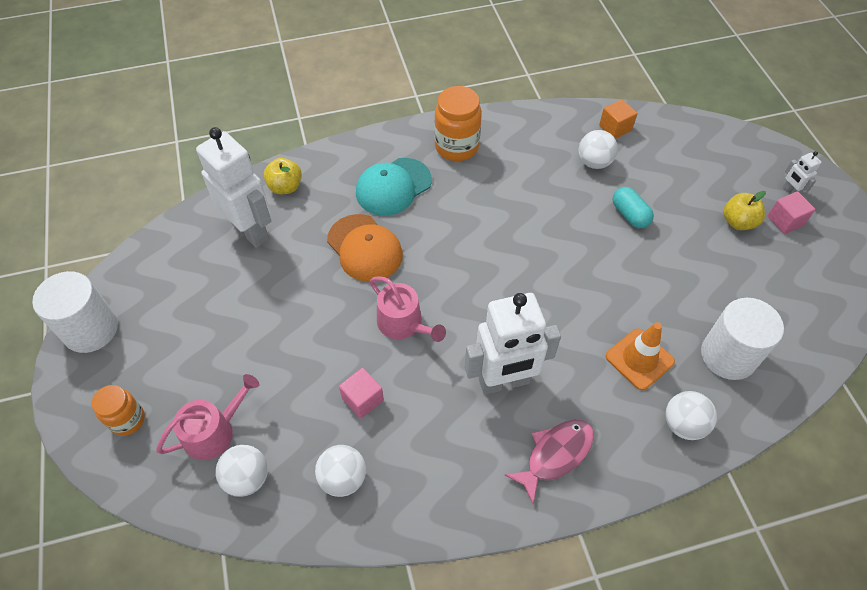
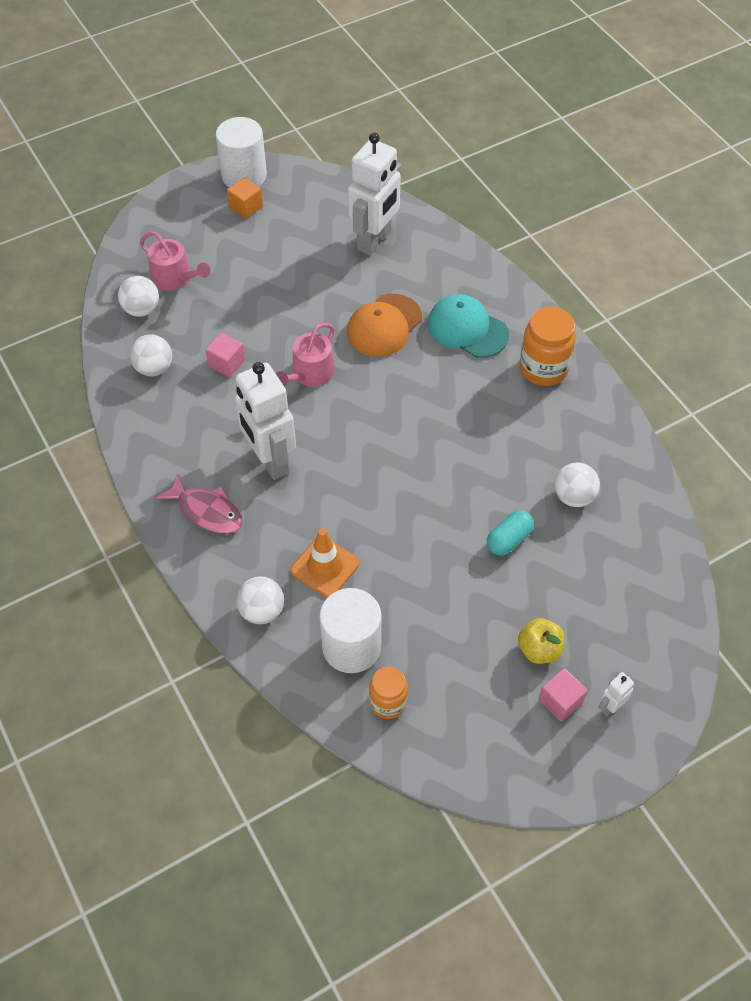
camera: 75 degrees right, 0 degrees up
(127, 420) = (173, 225): orange jar -> orange jar (388, 702)
(285, 187) = (435, 249): yellow apple -> none
(615, 128) = (638, 511): orange cube -> orange cube (246, 207)

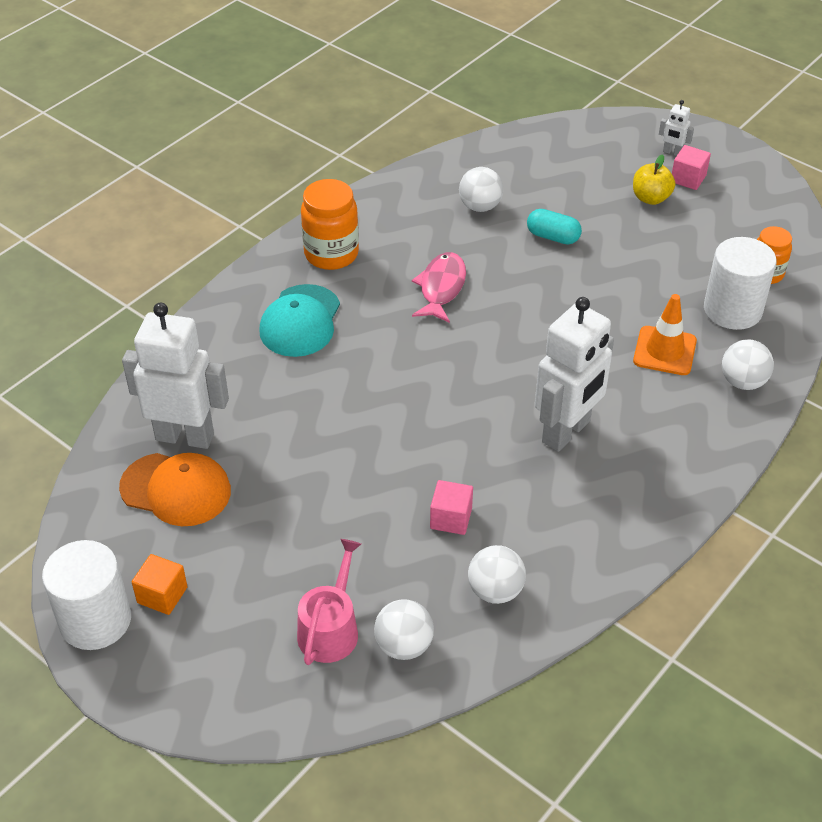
camera: 110 degrees left, 10 degrees down
(207, 511) = (662, 464): pink fish -> pink fish (441, 288)
(310, 374) = (429, 435): pink watering can -> none
(384, 325) = (325, 390): orange cap -> orange cap (176, 489)

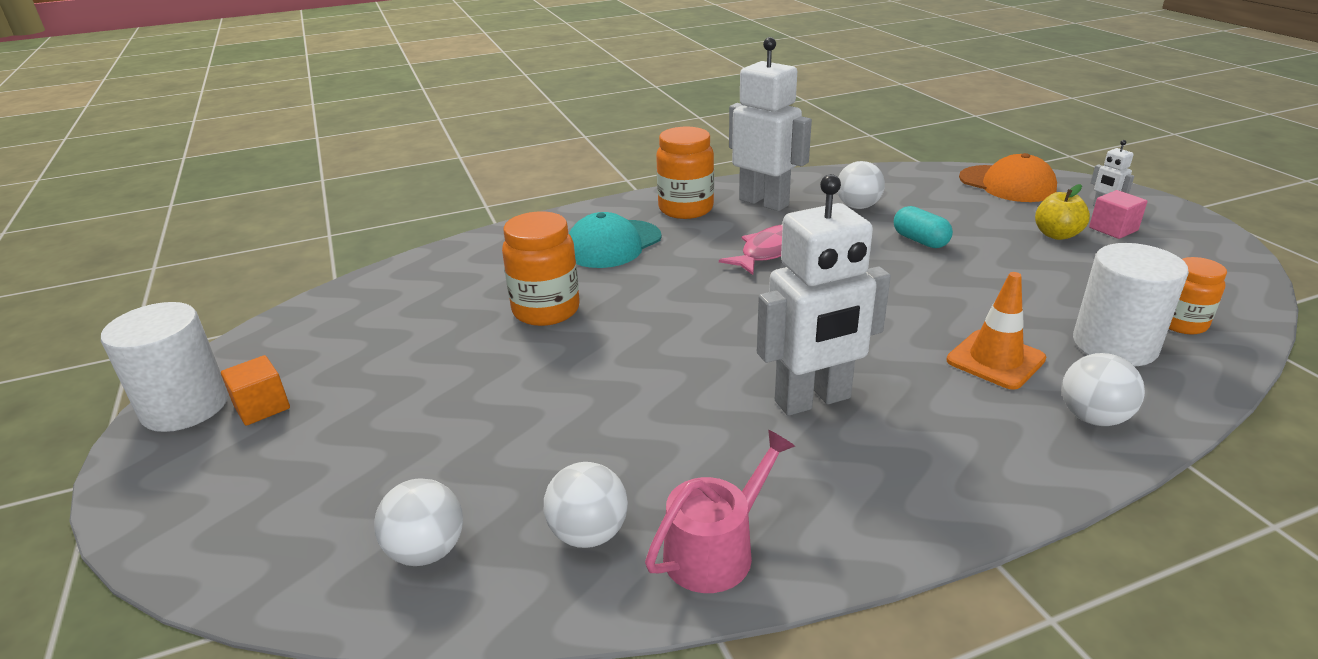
camera: 30 degrees right, 15 degrees down
(176, 489) = (374, 330): orange cap -> orange cap (1007, 184)
(185, 436) = (427, 295): white robot -> white robot (764, 202)
(305, 417) = (546, 310): none -> orange jar
(330, 628) = (372, 499): pink watering can -> pink watering can (716, 549)
(451, 518) = (606, 439): pink cube -> none

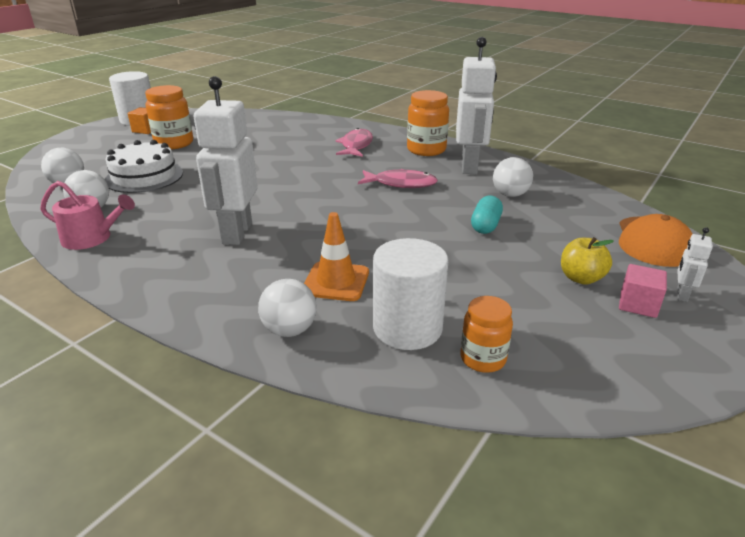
camera: 55 degrees right, 0 degrees up
(504, 448) = (144, 176): none -> white cake
(546, 310) = (268, 151): orange jar -> orange jar (174, 143)
(613, 244) = (356, 145): turquoise cap -> pink fish
(813, 400) = (236, 233): white robot -> white robot turned 60 degrees clockwise

